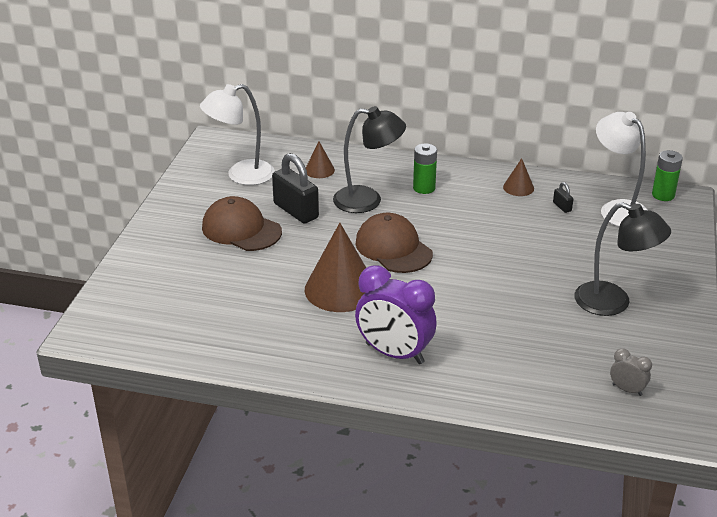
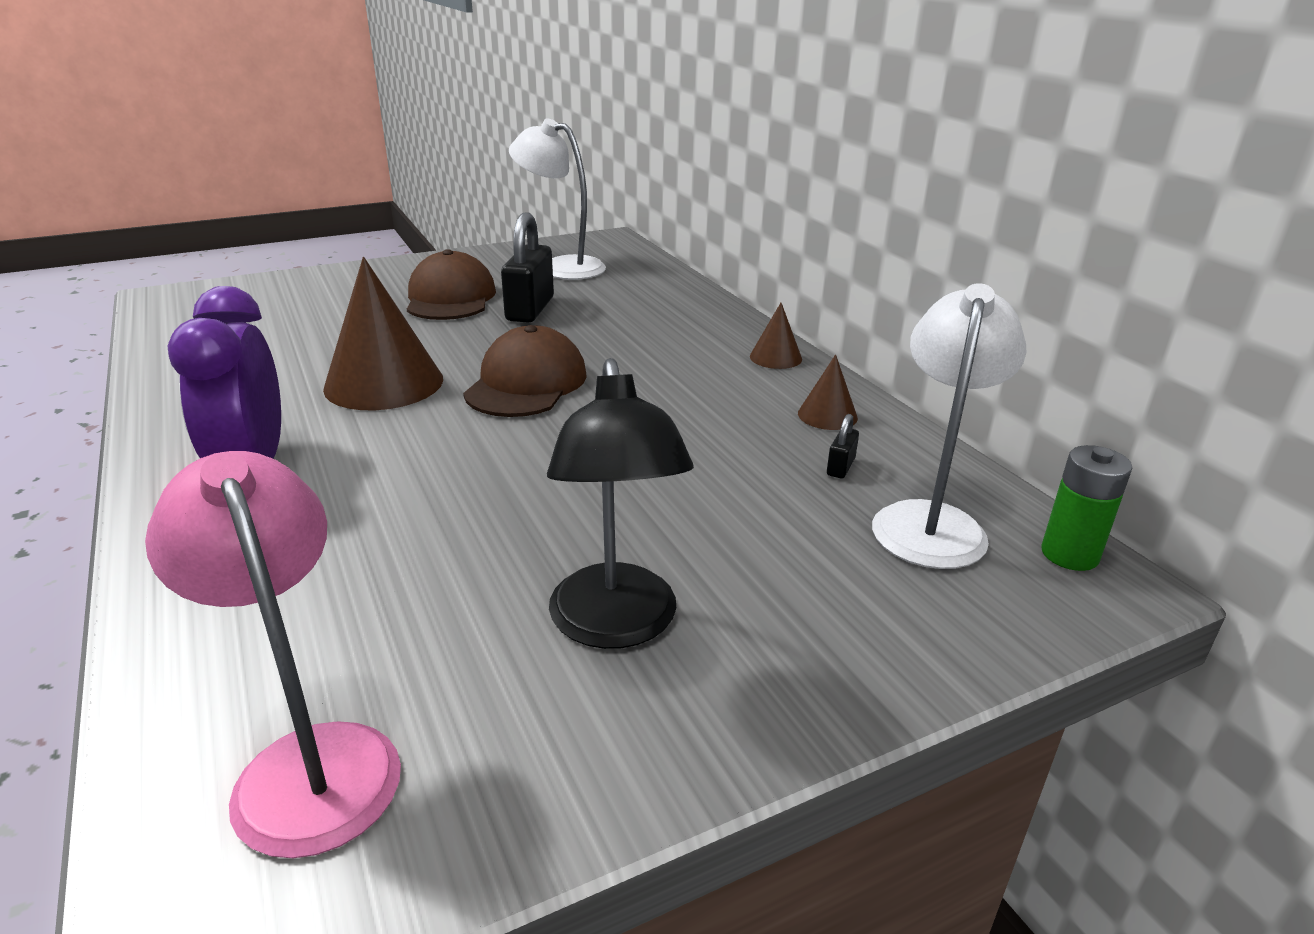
camera: 50 degrees right, 5 degrees down
(319, 170) = (638, 294): brown cone -> brown cone (775, 357)
(368, 200) = (616, 336): black lamp -> none
(424, 188) = (704, 356): green battery -> none
(627, 390) = (308, 761): grey clock -> pink lamp

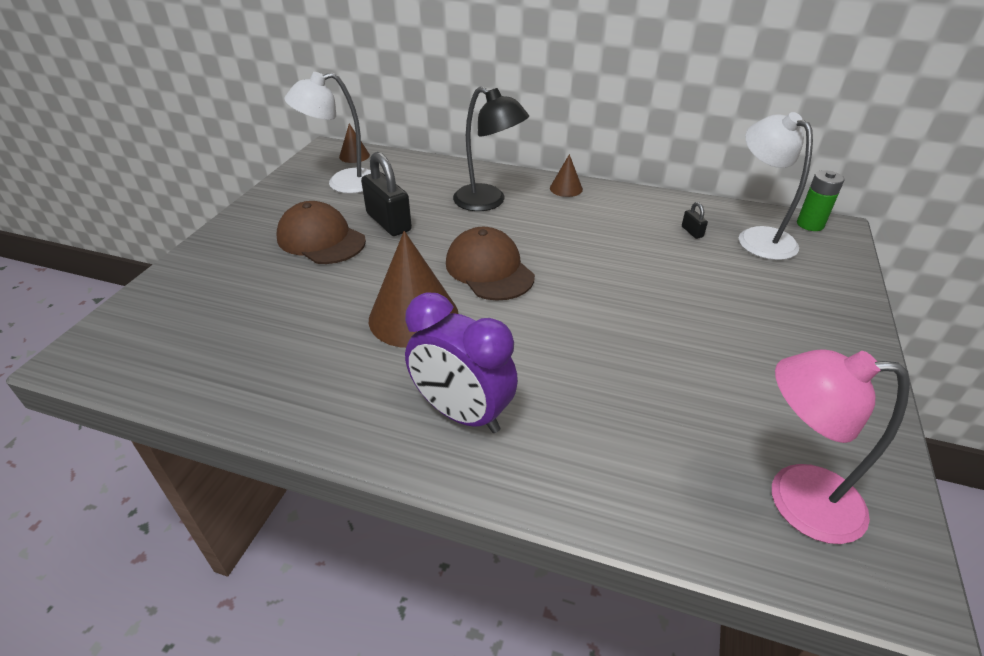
camera: 45 degrees left, 10 degrees up
(616, 626) = (763, 356): black lamp -> black lamp (488, 202)
(827, 415) = (642, 209): brown cone -> brown cone (354, 156)

